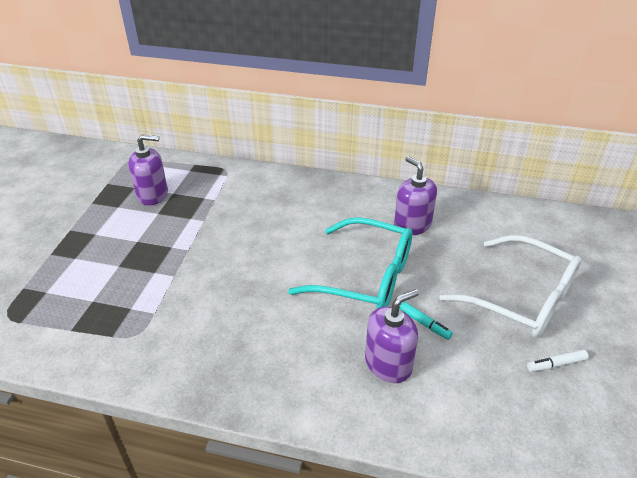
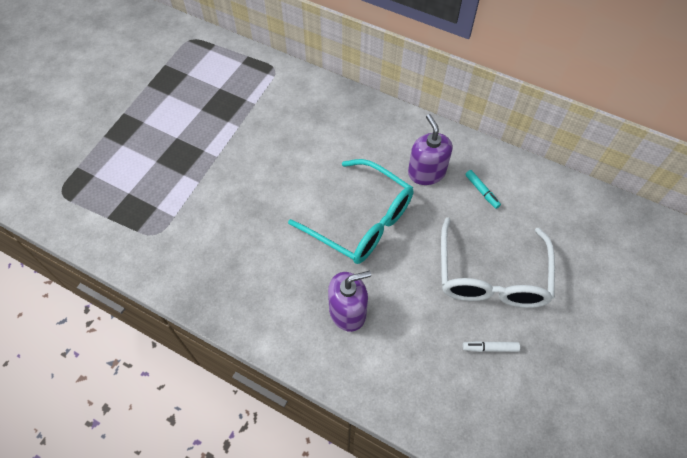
camera: 15 degrees right, 20 degrees up
(153, 195) = (201, 87): purple soap dispenser -> none
(424, 324) = (393, 281): turquoise marker -> turquoise marker (481, 191)
(520, 297) = (491, 275): white glasses -> white glasses turned 45 degrees clockwise

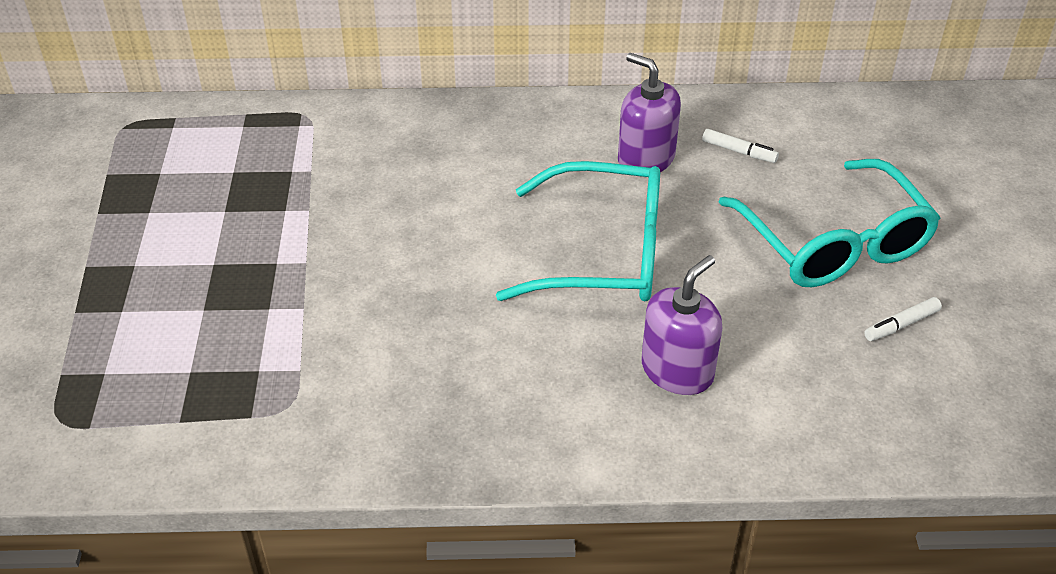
camera: 30 degrees left, 15 degrees down
(481, 191) = (739, 151): turquoise marker -> white marker
(491, 275) = (832, 241): white glasses -> turquoise glasses

